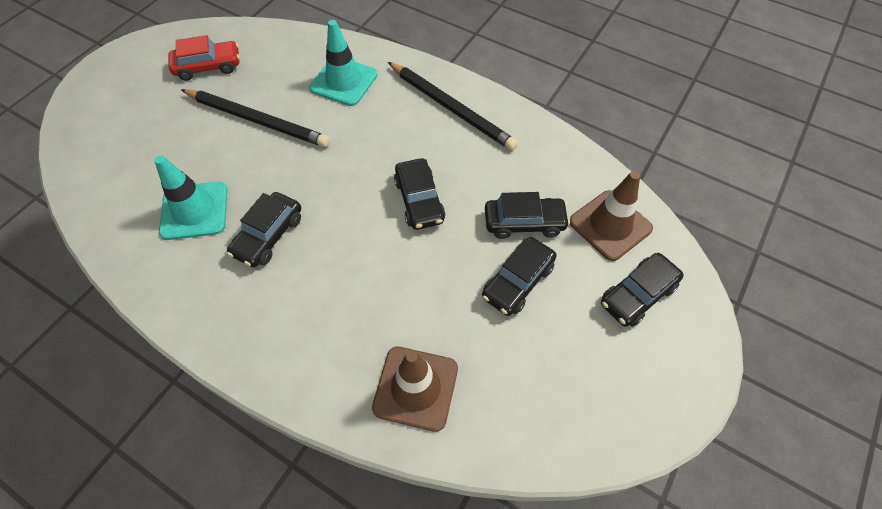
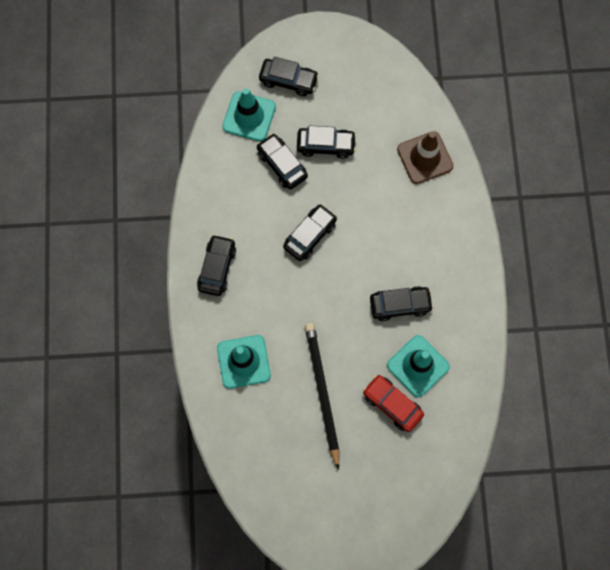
camera: 125 degrees left, 15 degrees up
(208, 67) = (300, 477): red car -> red car (392, 404)
(451, 108) = (217, 268): black pencil -> black car
(610, 225) = (249, 116): brown traffic cone -> turquoise traffic cone

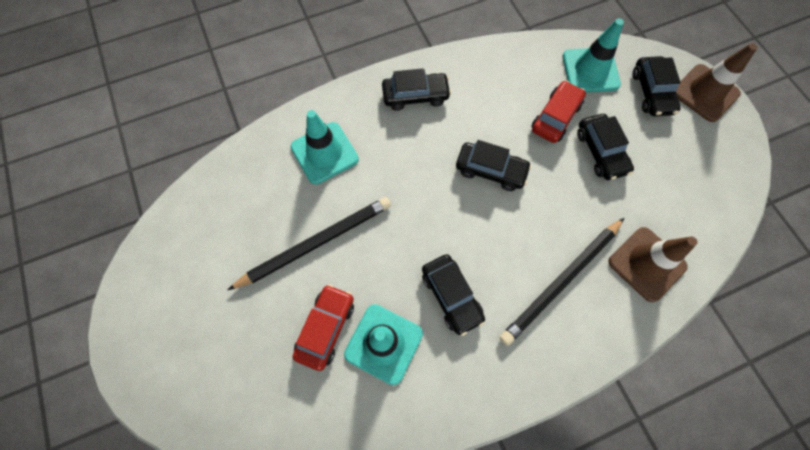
camera: 70 degrees right, 5 degrees down
(282, 165) = (555, 117): black car -> red car
(305, 41) = (705, 93): none -> brown traffic cone
(416, 222) = (561, 281): none -> black pencil

